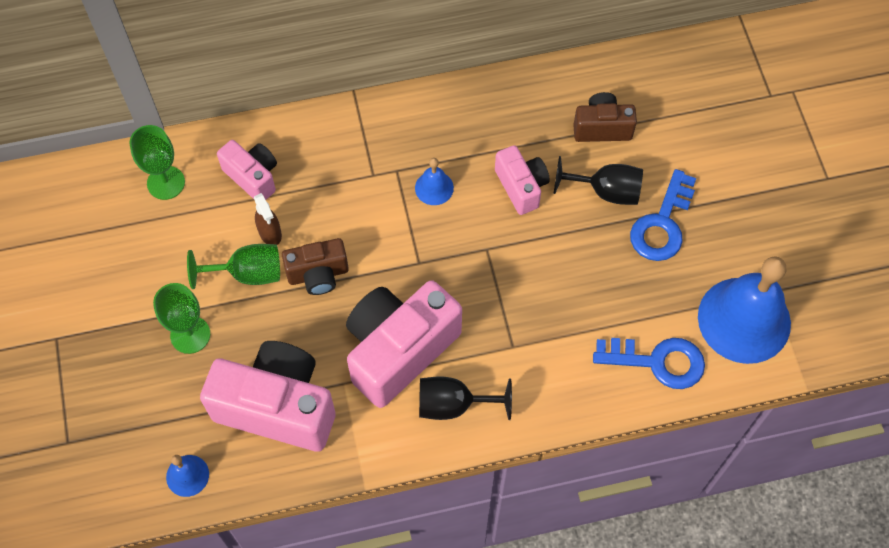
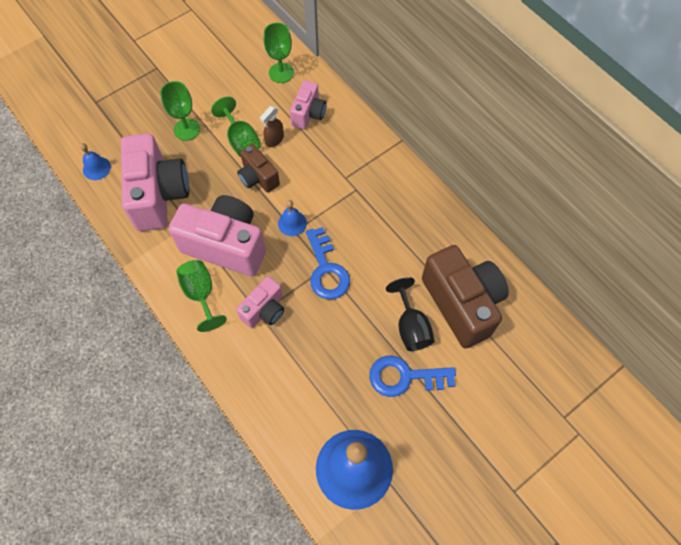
camera: 65 degrees right, 0 degrees up
(434, 188) = (355, 216): blue bell -> blue bell (292, 223)
(453, 405) = (201, 294): black goblet -> green goblet
(521, 187) = (384, 269): pink camera -> pink camera (264, 310)
(602, 128) = (462, 303): brown camera -> brown camera, size x1.87
(658, 361) = (290, 416): blue key -> blue key (326, 270)

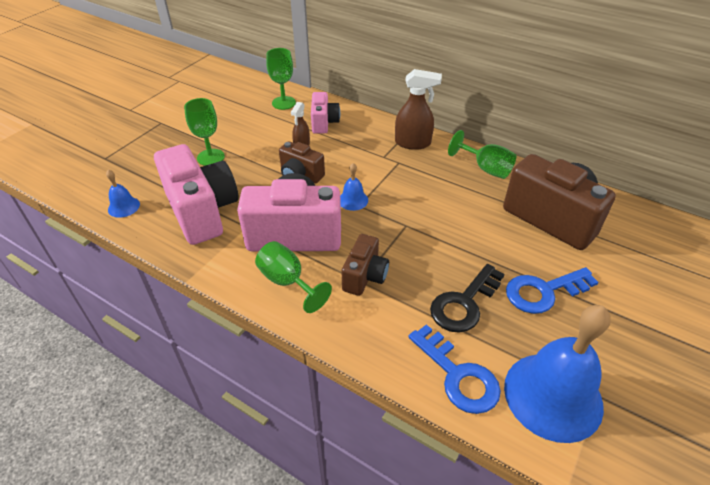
camera: 20 degrees left, 20 degrees down
(241, 140) = (269, 153): green goblet -> green goblet (485, 168)
(264, 310) = (365, 276): pink camera -> brown camera
(326, 270) = (408, 227): blue key -> blue key (458, 375)
(332, 365) = (464, 303): none -> black key
(382, 168) = (413, 143): none -> brown spray bottle
(411, 327) = (519, 249): black goblet -> none

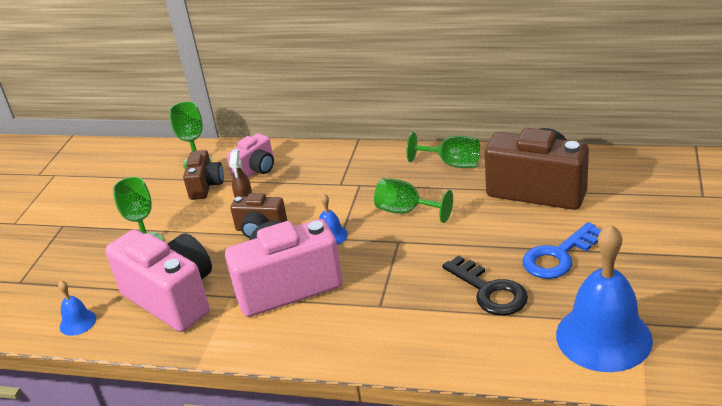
camera: 15 degrees left, 10 degrees down
(287, 282) = (305, 331): green goblet -> green goblet (406, 211)
(324, 123) = (256, 170): pink camera -> pink camera turned 60 degrees clockwise
(365, 276) = (381, 300): brown camera -> brown camera (206, 186)
(413, 143) = (364, 161): brown spray bottle -> none
(458, 375) = (513, 351): blue key -> none
(464, 303) = (490, 291): black key -> black key turned 60 degrees counterclockwise

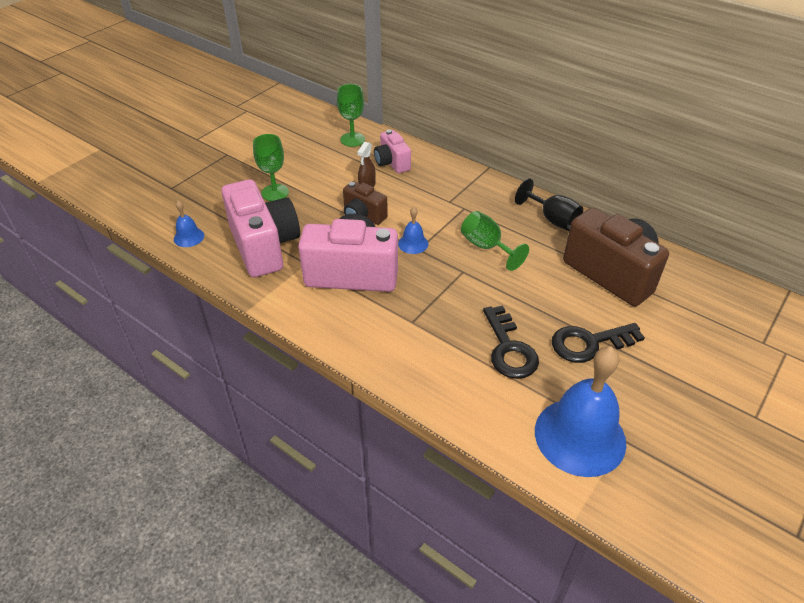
camera: 20 degrees right, 10 degrees up
(206, 186) = (346, 162): brown camera -> none
(256, 170) = (392, 163): pink camera -> pink camera turned 90 degrees clockwise
(452, 164) = (552, 219): green goblet -> black goblet
(558, 256) = (589, 343): blue key -> black key

